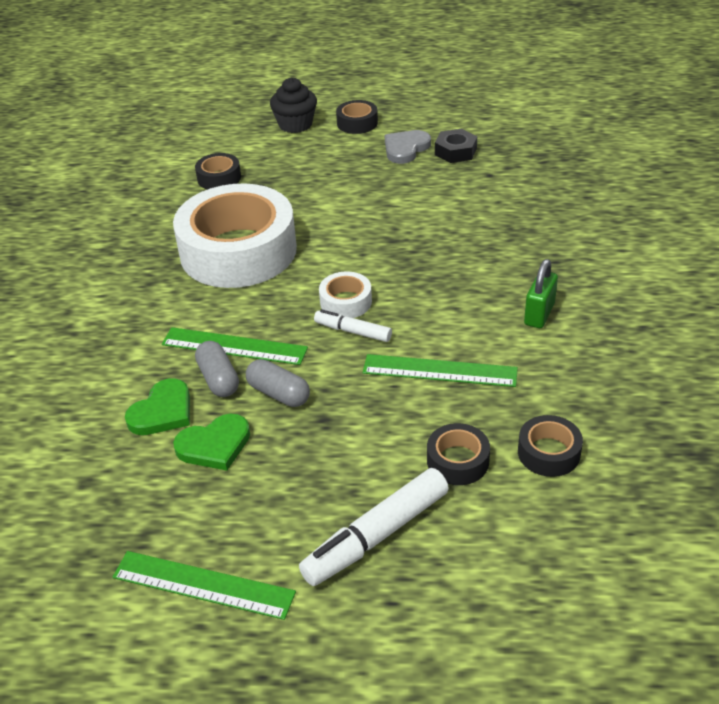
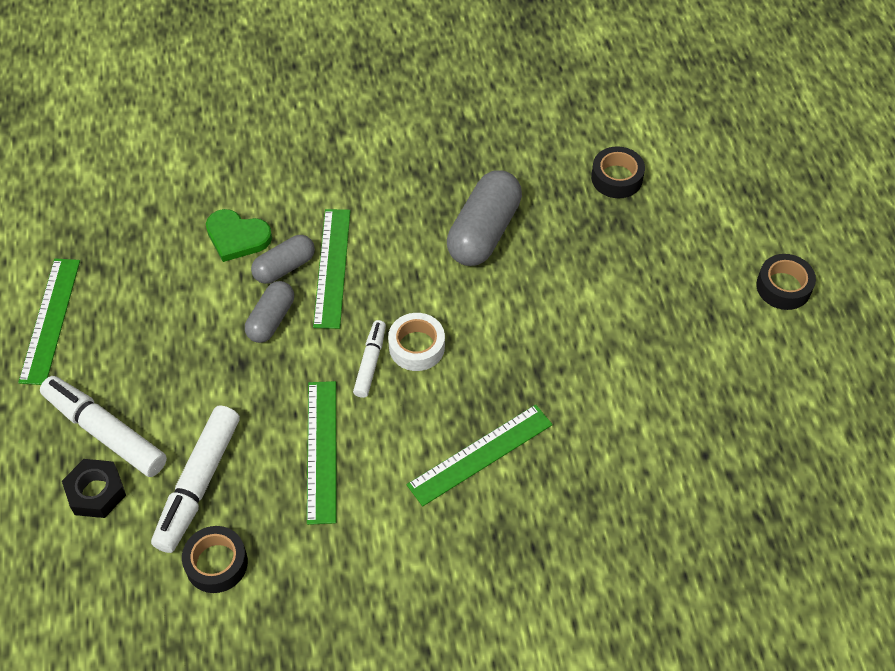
camera: 75 degrees right, 15 degrees up
(214, 445) = (200, 287): green heart -> none
(238, 251) = (484, 231): white tape -> grey capsule
(295, 124) = (757, 223): black cupcake -> none
(405, 149) = (738, 351): grey heart -> none
(455, 151) = (749, 409): black nut -> black nut (96, 492)
(457, 461) = (198, 484): black tape -> white marker
(465, 278) = (480, 454): none -> green ruler
(539, 314) = (429, 537): green padlock -> none

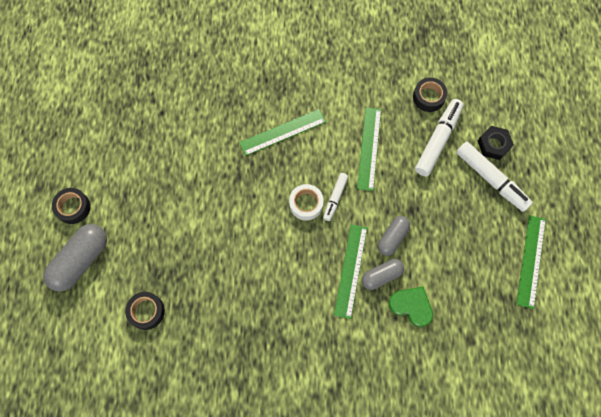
camera: 170 degrees left, 15 degrees up
(484, 231) = (247, 282): grey capsule -> grey capsule (81, 261)

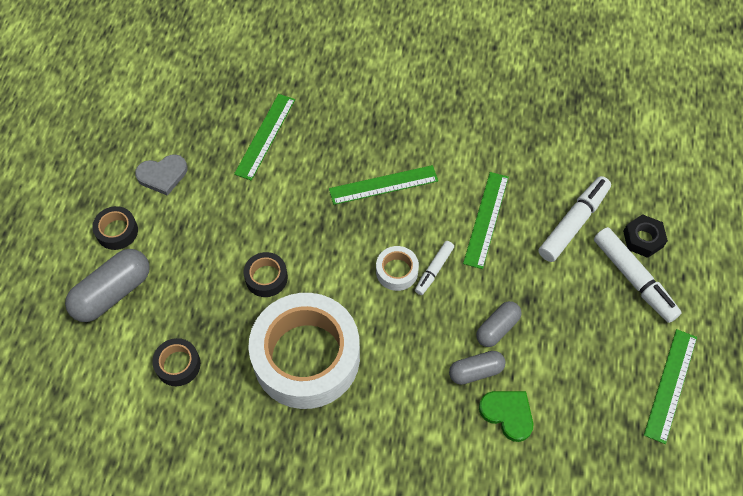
camera: 10 degrees right, 10 degrees down
(100, 153) = (162, 175): none -> grey heart
(247, 287) = (306, 357): none -> white tape
(350, 270) = (438, 358): green ruler -> green ruler (265, 136)
(428, 97) = (570, 172): black tape -> black tape (266, 278)

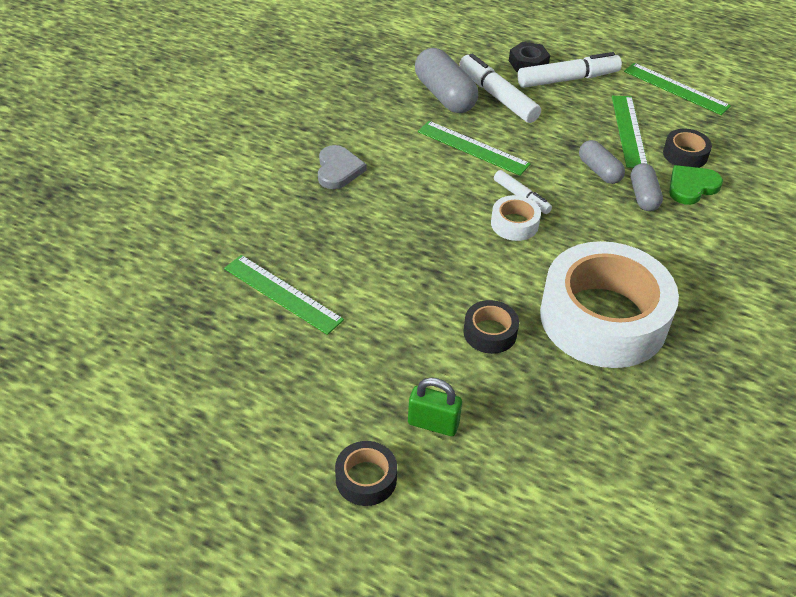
camera: 75 degrees left, 15 degrees down
(113, 293) = (465, 499): grey capsule -> grey capsule (445, 95)
(162, 175) = (294, 410): grey heart -> grey heart (338, 170)
(171, 259) = (433, 423): none -> green padlock
(178, 365) = (590, 441): black tape -> black tape (685, 154)
(383, 185) = (400, 209): green ruler -> green ruler (628, 131)

